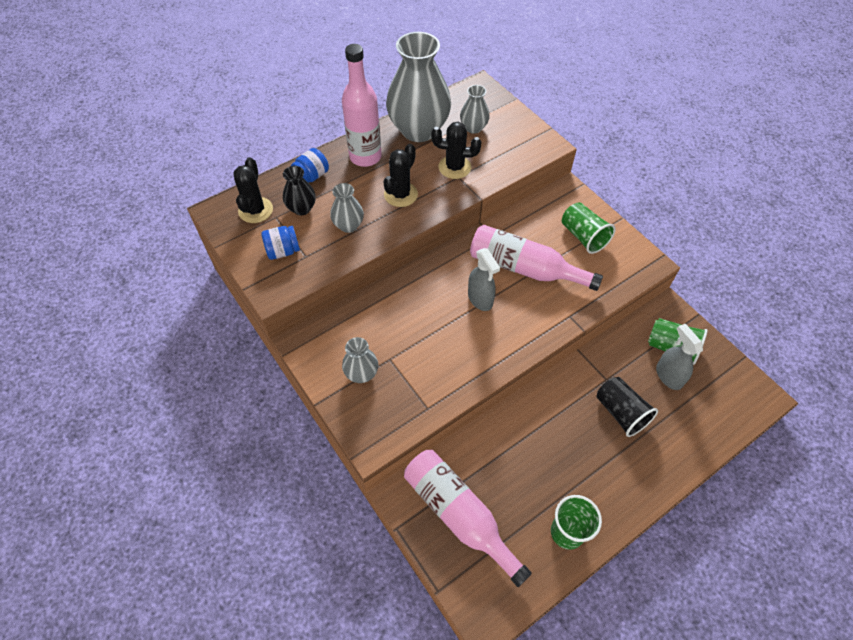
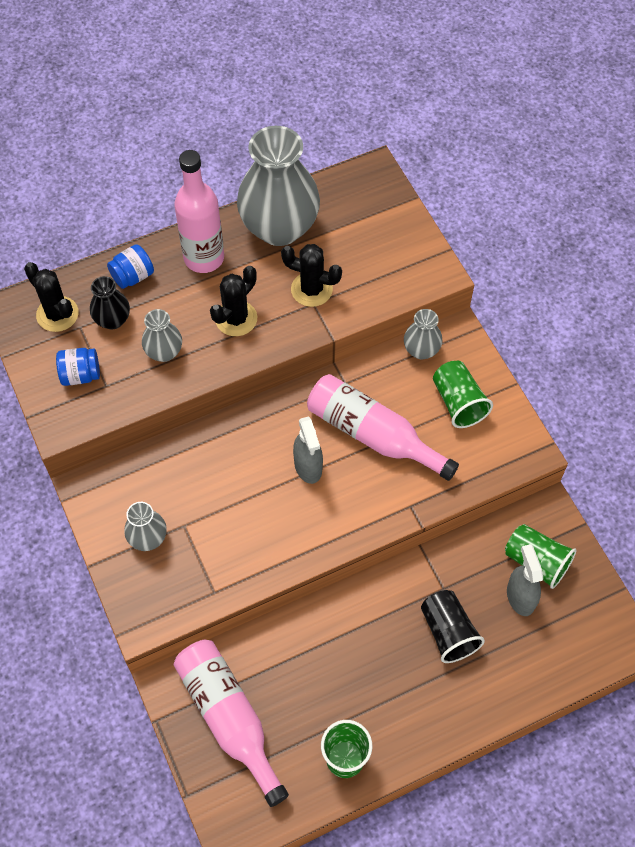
camera: 10 degrees right, 5 degrees up
(255, 210) = (57, 314): black cactus -> black cactus turned 60 degrees counterclockwise
(473, 128) = (350, 234): grey vase -> grey vase (421, 350)

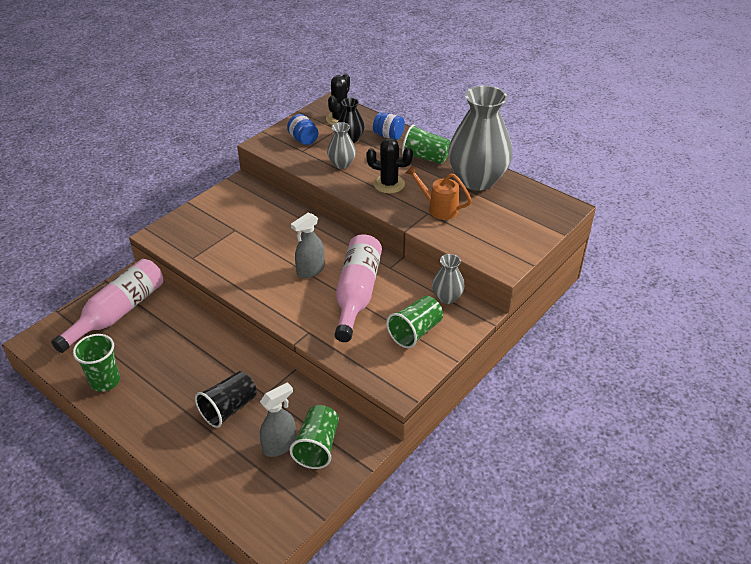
camera: 65 degrees right, 20 degrees down
(148, 538) = (218, 218): grey vase -> none
(204, 258) = (425, 157): pink bottle -> green cup
(311, 289) = (438, 209): black cactus -> orange watering can

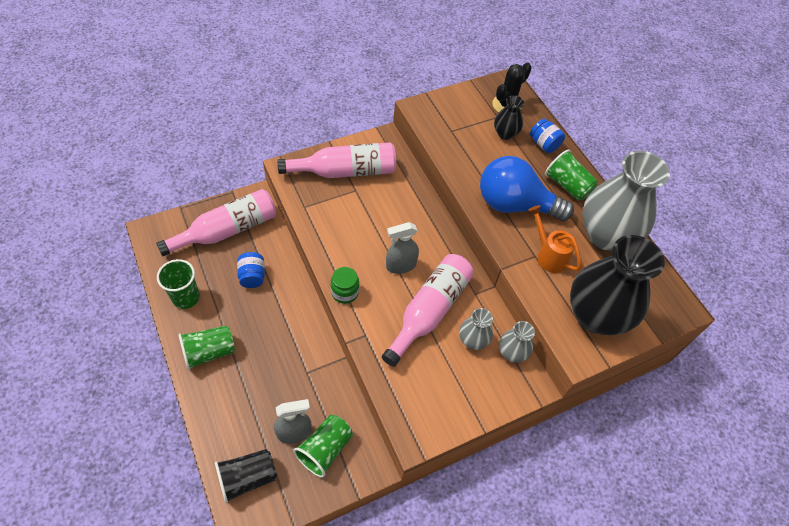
camera: 20 degrees right, 15 degrees up
(216, 219) = (345, 171): none -> pink bottle
(229, 408) = (270, 373): black cup -> black cup (247, 478)
(270, 308) = (345, 292): none -> green jar
(303, 140) = (459, 117): blue jar -> blue jar (252, 276)
(342, 164) = (481, 162): grey vase -> grey vase (473, 340)
(389, 184) = (514, 205): black cactus -> blue light bulb
(415, 332) = (462, 379): green cup -> green cup (209, 352)
(502, 235) = (596, 315): none -> black vase

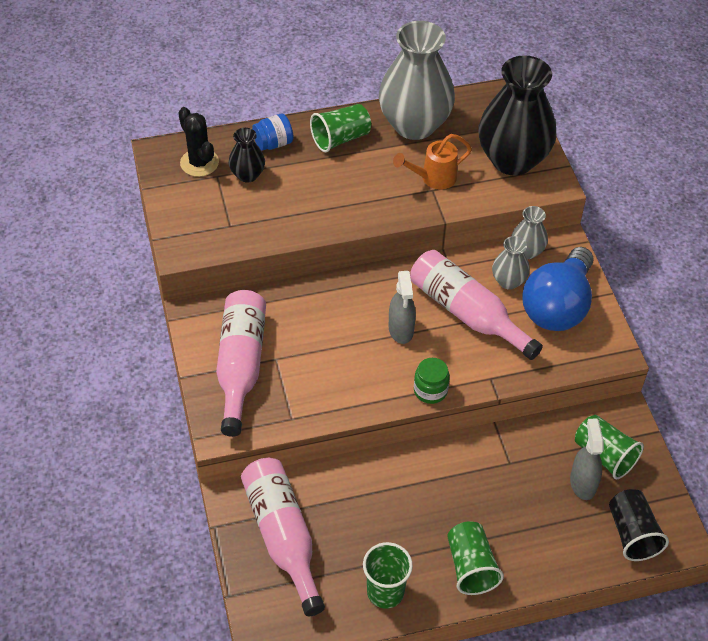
camera: 75 degrees left, 5 degrees down
(252, 276) = (365, 510): blue jar -> none
(514, 205) = (359, 191): blue light bulb -> blue light bulb (558, 306)

